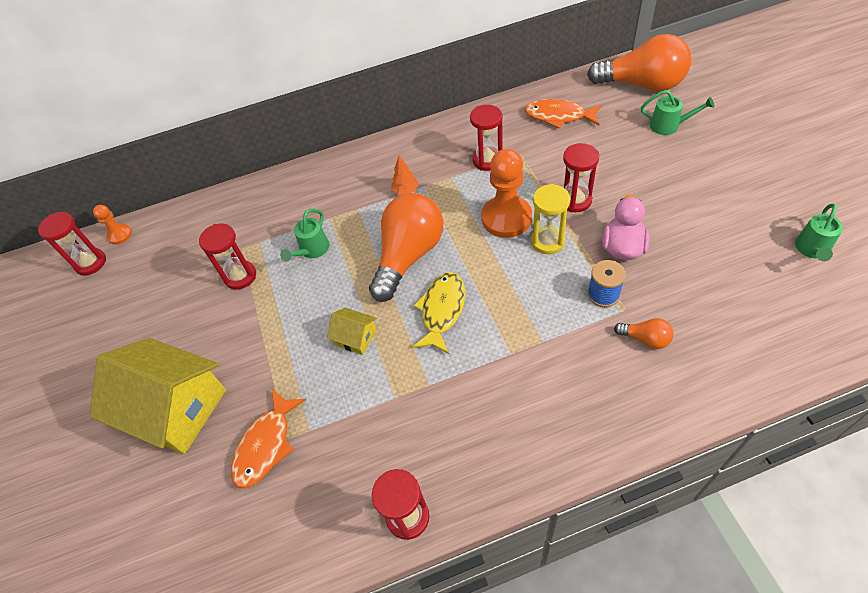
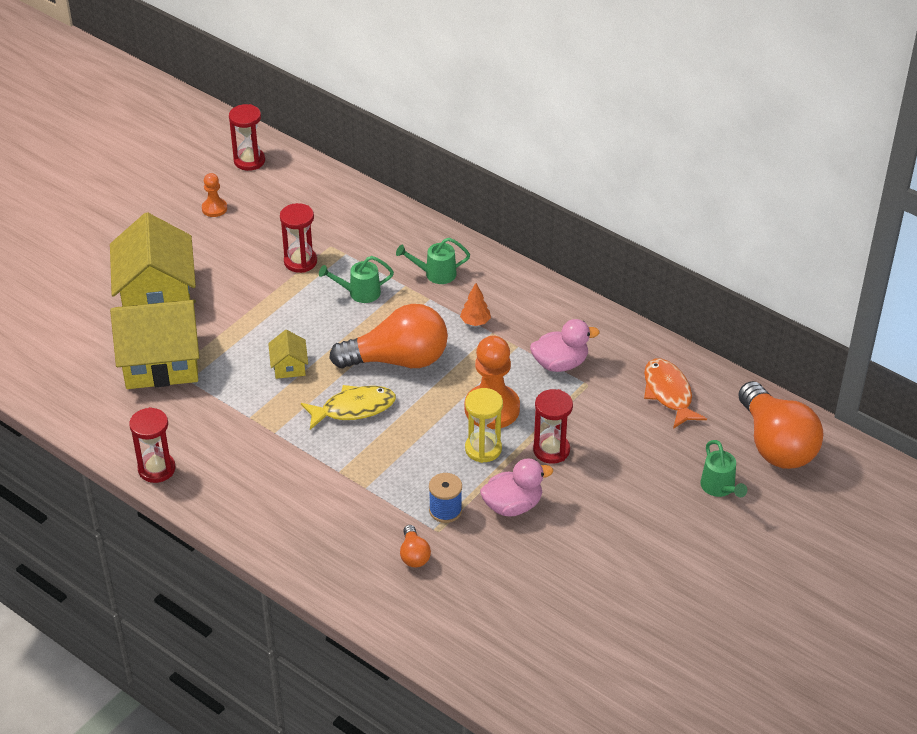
camera: 50 degrees right, 10 degrees down
(120, 235) = (289, 160): orange pawn -> orange pawn (214, 208)
(266, 445) = (161, 362): orange fish -> yellow house
(487, 160) = (560, 364): red hourglass -> pink duck
(811, 250) = (609, 648): green watering can -> green watering can (435, 274)

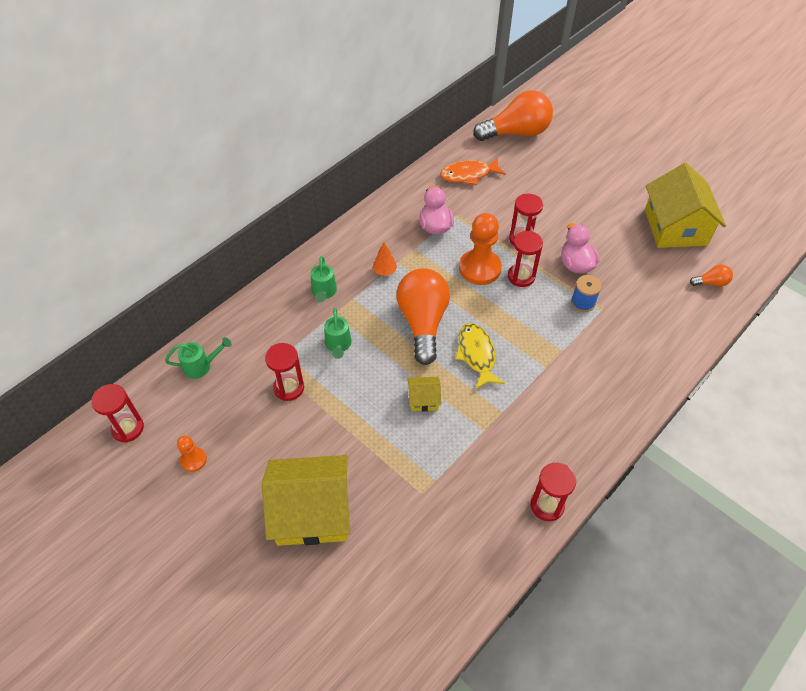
camera: 85 degrees left, 10 degrees up
(161, 362) = (409, 505): yellow house -> yellow house (675, 227)
(414, 555) = (627, 323): orange light bulb -> orange light bulb (711, 283)
(483, 449) = (521, 276): yellow hourglass -> red hourglass
(719, 488) = (554, 162): green watering can -> green watering can (201, 366)

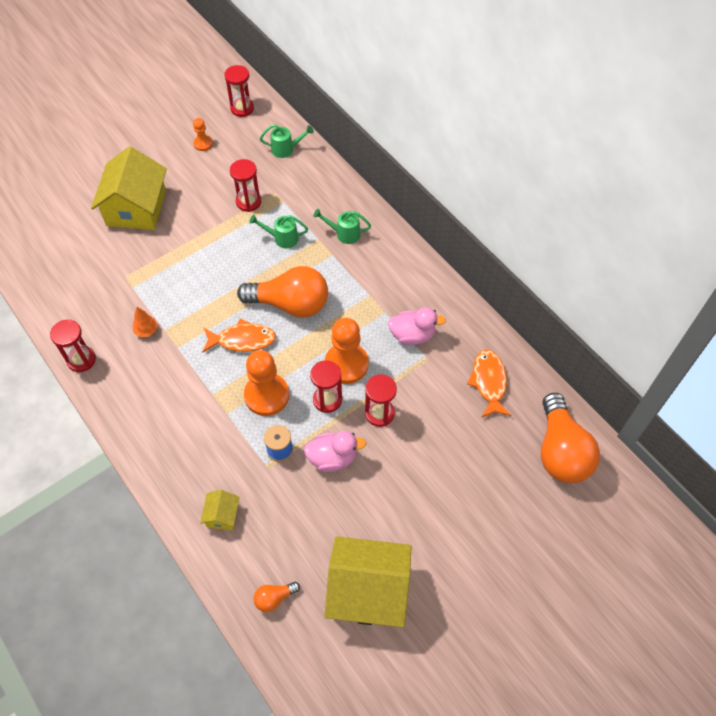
camera: 100 degrees right, 5 degrees up
(201, 366) = (286, 149): green watering can -> green watering can turned 90 degrees counterclockwise
(384, 271) = (360, 283): orange tree -> orange tree (146, 330)
(423, 399) = (208, 291): yellow house -> yellow house (222, 515)
(476, 355) = (242, 340): yellow fish -> orange fish
(532, 322) = (267, 395): none -> orange pawn
(711, 283) = (274, 598): orange light bulb -> orange light bulb turned 60 degrees clockwise

